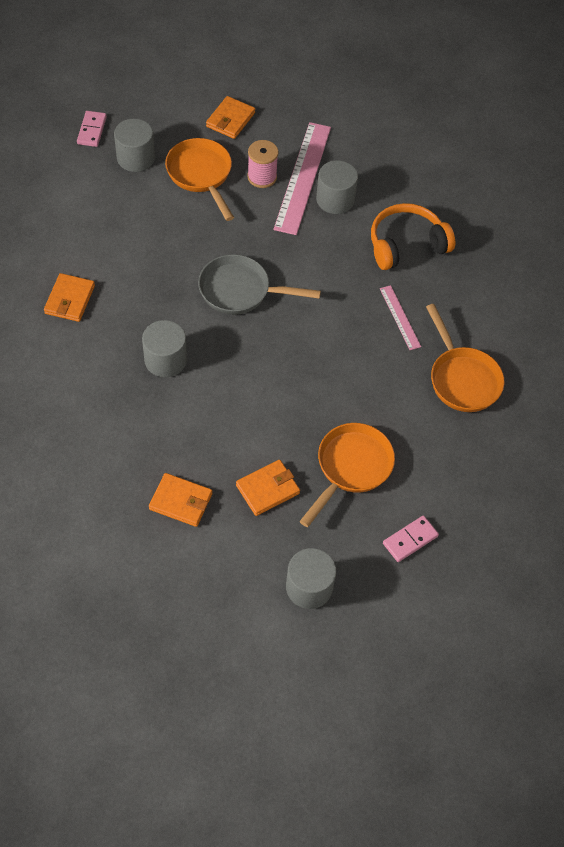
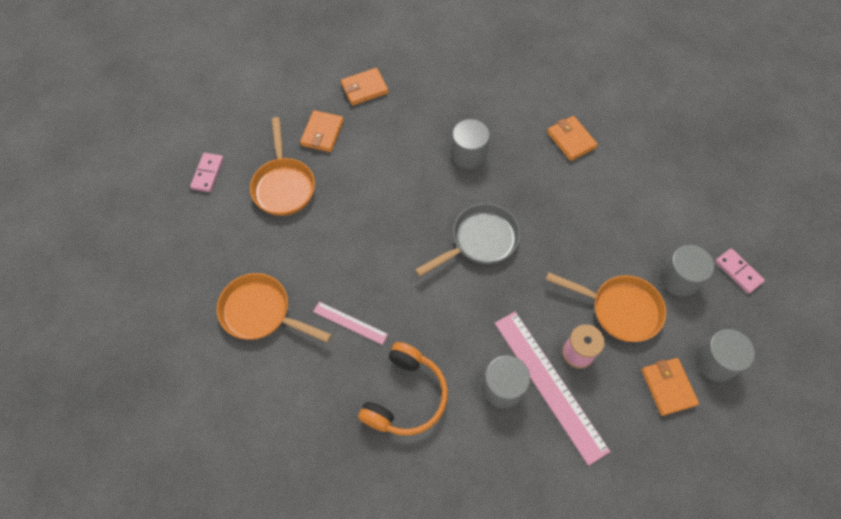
camera: 140 degrees right, 5 degrees up
(309, 587) = (246, 104): grey cylinder -> grey cylinder (715, 361)

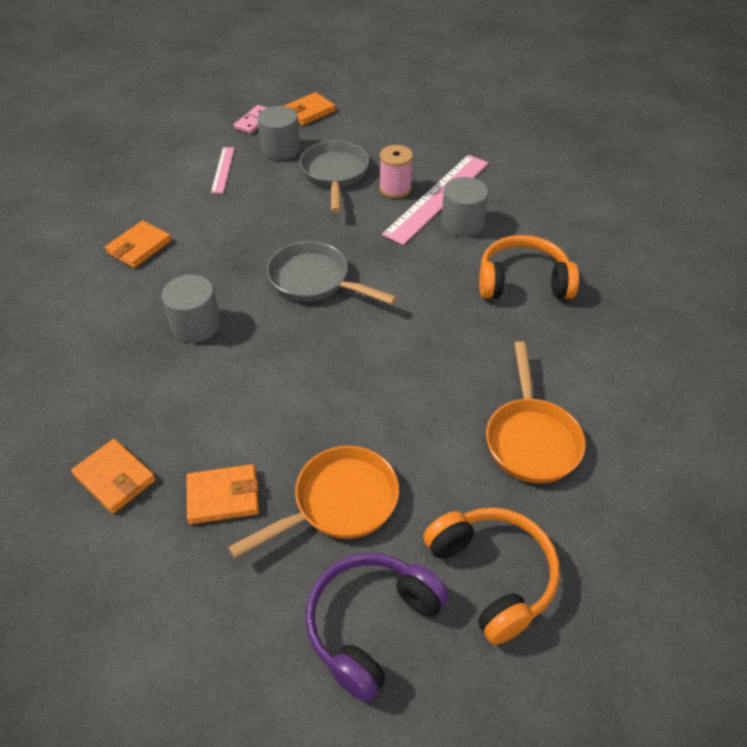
camera: 115 degrees left, 15 degrees down
(193, 241) = (493, 575): none -> orange headphones
(207, 173) = (370, 624): pink domino -> purple headphones
(350, 323) = (482, 351): pink ruler -> pink ruler (223, 169)
(619, 309) = (335, 175): orange pan -> grey pan
(668, 387) = (390, 138): orange wallet -> orange wallet (309, 112)
(715, 361) = (349, 120): grey cylinder -> none

